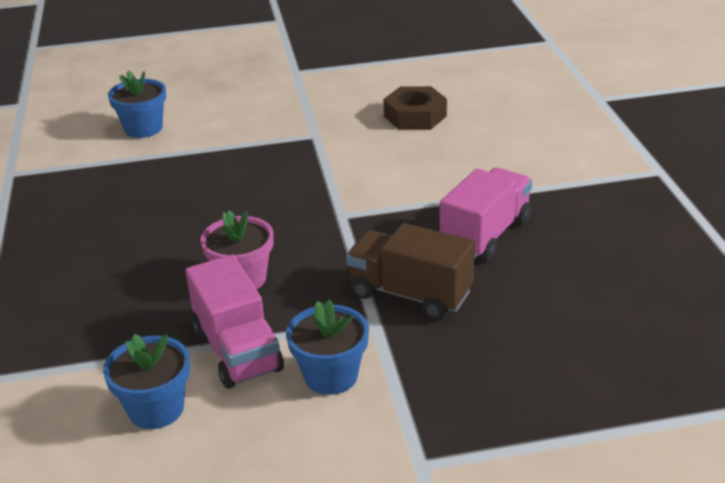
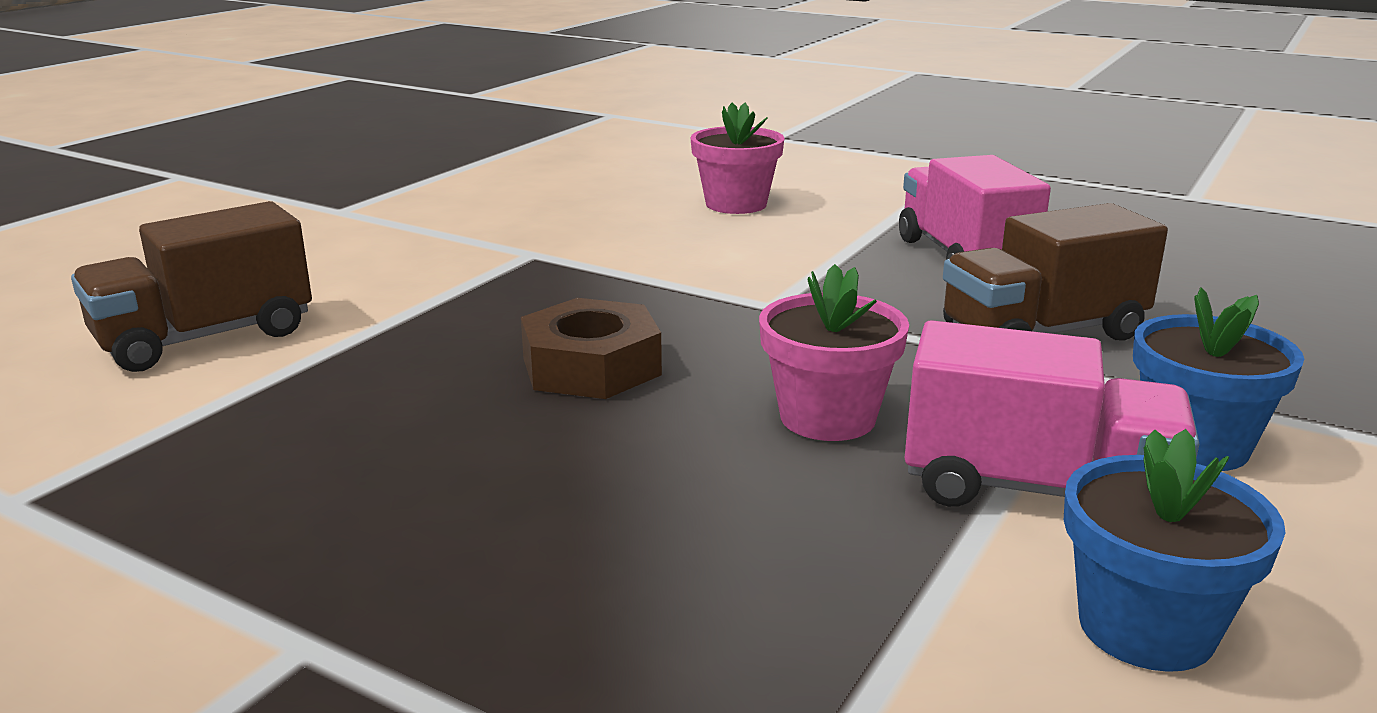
camera: 50 degrees left, 10 degrees down
(143, 128) = (205, 338): blue flower pot -> brown truck
(415, 116) = (619, 200): brown nut -> brown nut (591, 366)
(462, 144) = (736, 204): none -> pink flower pot

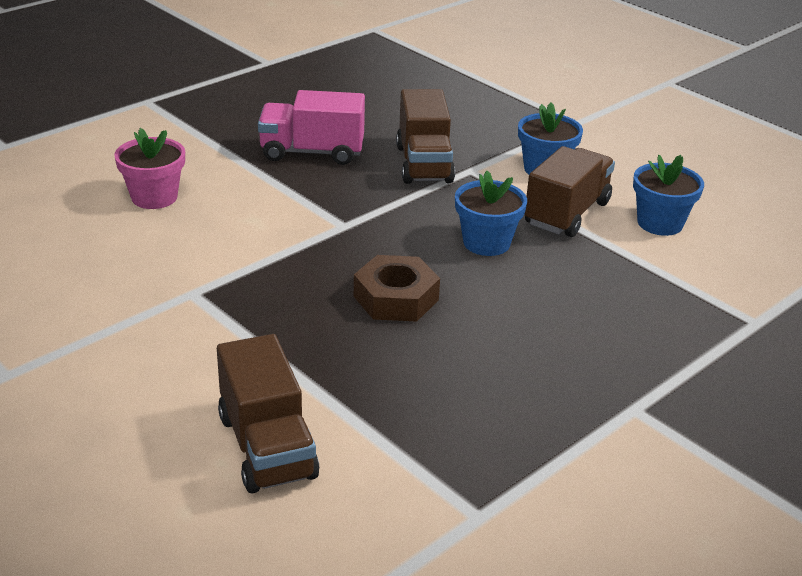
camera: 75 degrees left, 10 degrees up
(827, 417) = (486, 243): pink flower pot -> blue flower pot
(1036, 489) = (567, 213): pink truck -> brown truck

